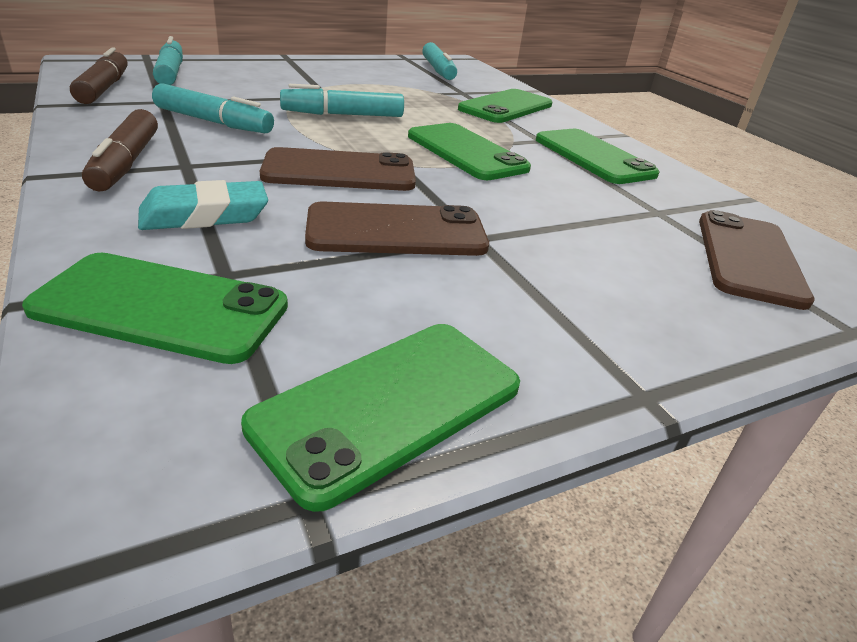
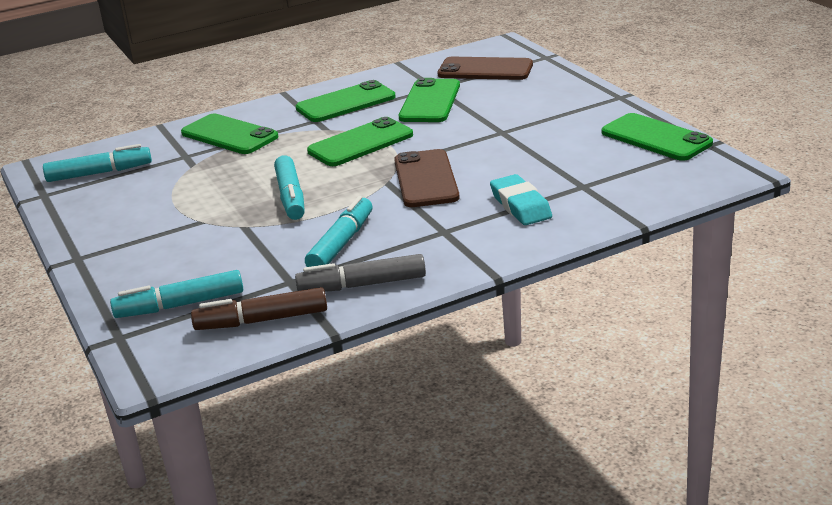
camera: 85 degrees left, 5 degrees down
(112, 121) = (363, 285): none -> grey marker
(126, 162) = (452, 251): brown marker -> none
(162, 307) = (622, 192): green phone -> green phone (430, 102)
(396, 231) = (508, 152): brown phone -> none

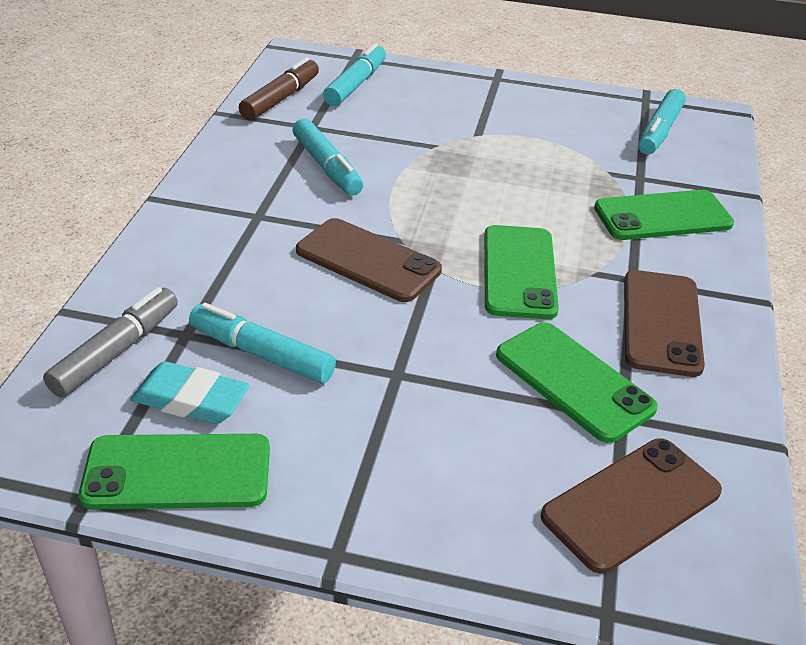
camera: 125 degrees right, 10 degrees up
(291, 196) = (455, 185): turquoise marker -> turquoise marker (262, 354)
(345, 103) = (661, 323): green phone -> brown phone
(363, 285) = (250, 146): grey marker -> grey marker (115, 352)
(520, 206) = (222, 275): turquoise eraser -> turquoise eraser (191, 400)

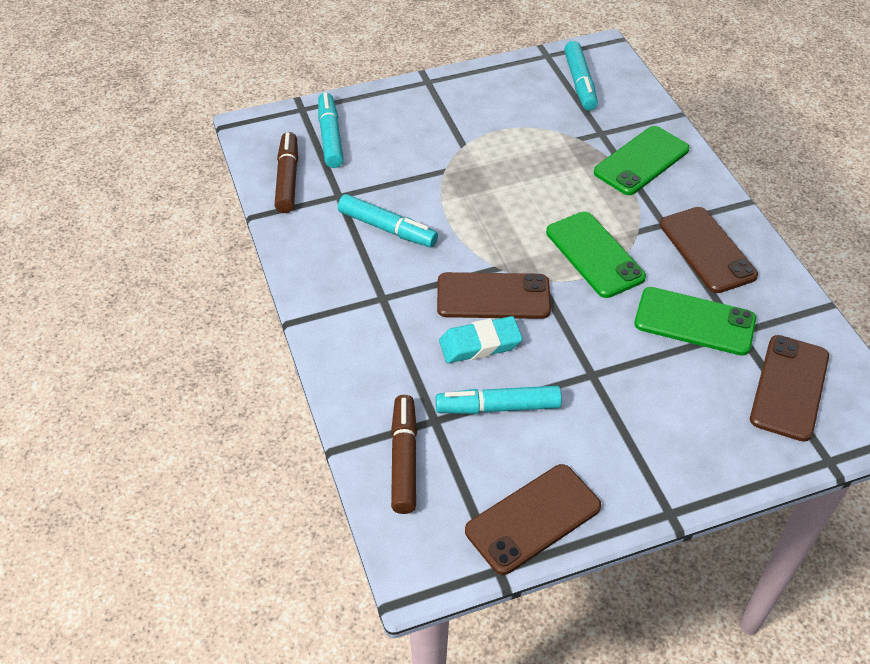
camera: 30 degrees left, 10 degrees up
(115, 352) = (404, 460): grey marker -> brown marker
(177, 472) = (533, 519): green phone -> brown phone
(191, 400) = (489, 466): turquoise eraser -> turquoise eraser (480, 344)

